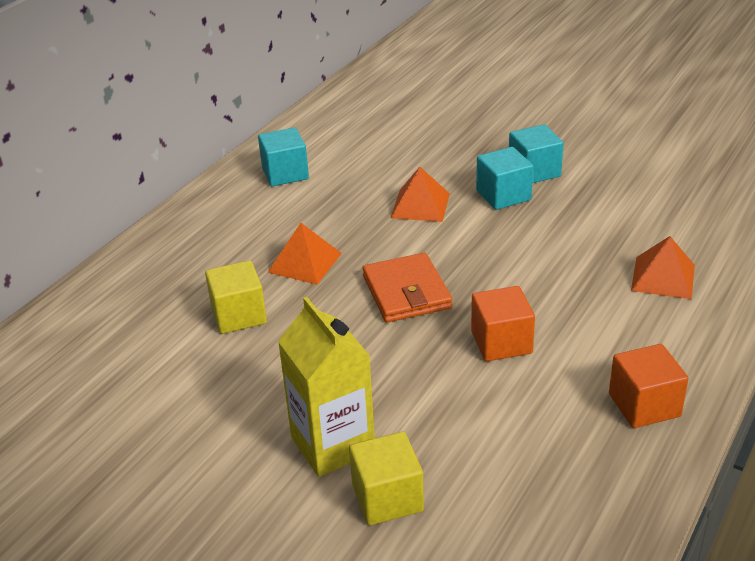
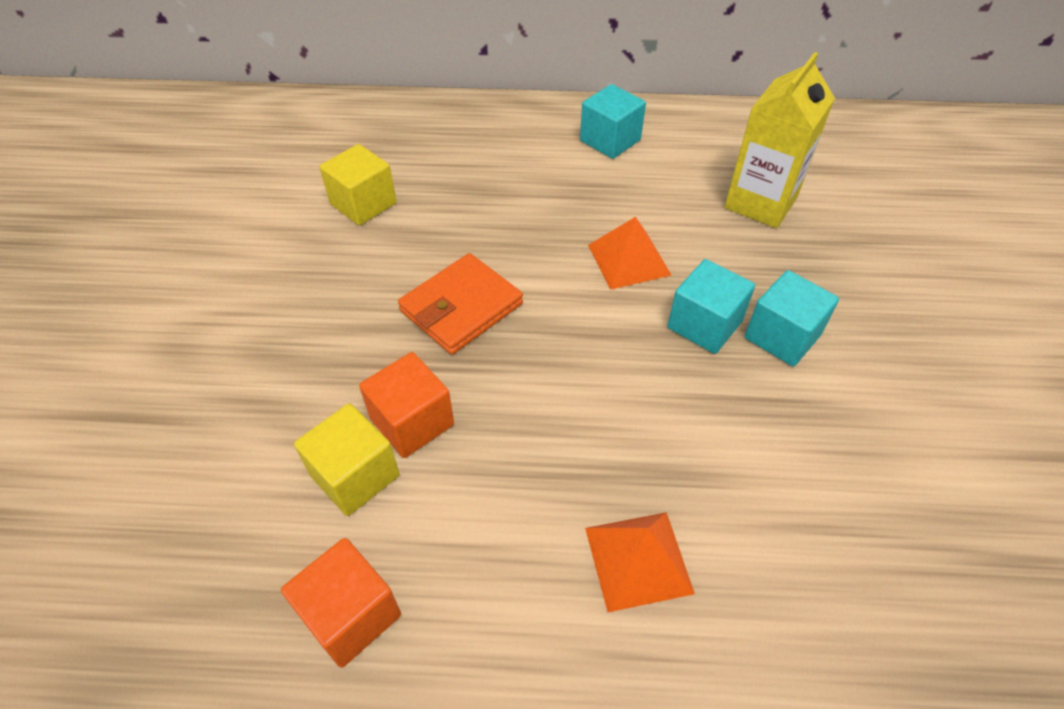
camera: 60 degrees right, 15 degrees up
(305, 262) = (469, 213): orange pyramid -> none
(333, 445) = (199, 342): yellow carton -> yellow carton (760, 203)
(387, 497) = (133, 412): yellow cube -> yellow cube (355, 475)

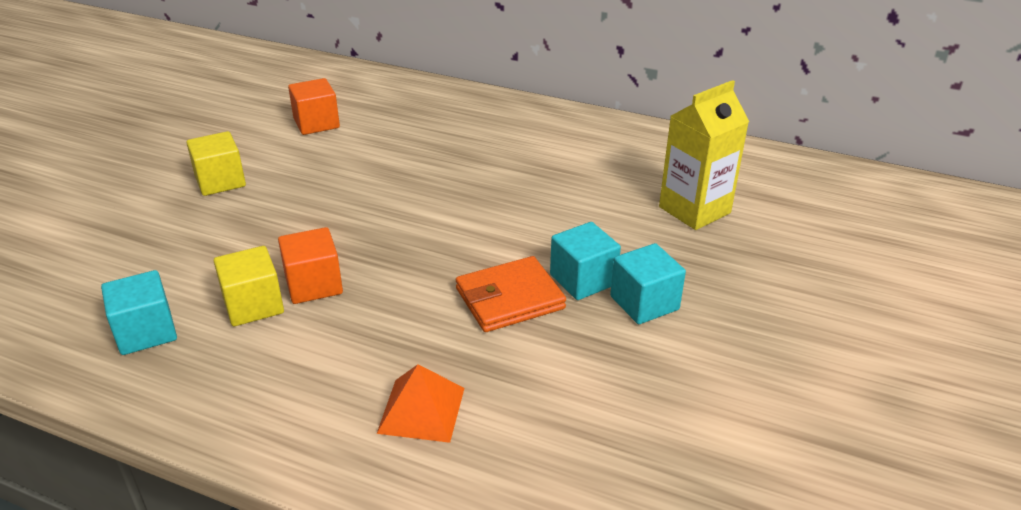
camera: 20 degrees right, 15 degrees down
(351, 614) = (198, 382): orange cube -> orange cube (316, 123)
(363, 204) = (368, 145): yellow cube -> yellow cube (220, 181)
(461, 307) = (397, 225): orange wallet -> orange wallet (509, 298)
(610, 140) = (593, 142): turquoise cube -> turquoise cube (146, 332)
(629, 260) = (551, 224): orange pyramid -> none

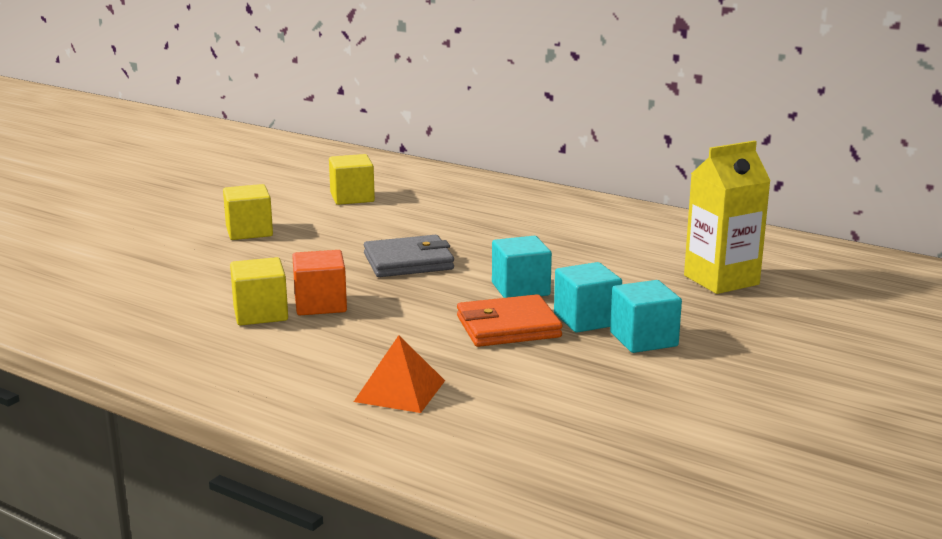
camera: 10 degrees right, 15 degrees down
(146, 332) = (158, 323): turquoise cube -> turquoise cube (520, 289)
(316, 123) = (352, 197): orange cube -> yellow cube
(391, 212) = (408, 262): none -> grey wallet

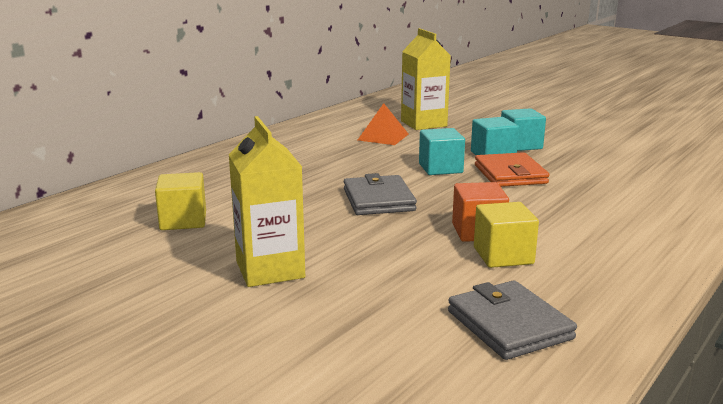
camera: 85 degrees left, 0 degrees up
(127, 311) = (509, 325): none -> grey wallet
(249, 231) = (270, 270): yellow cube -> yellow carton
(400, 391) = (629, 206): orange pyramid -> orange pyramid (383, 137)

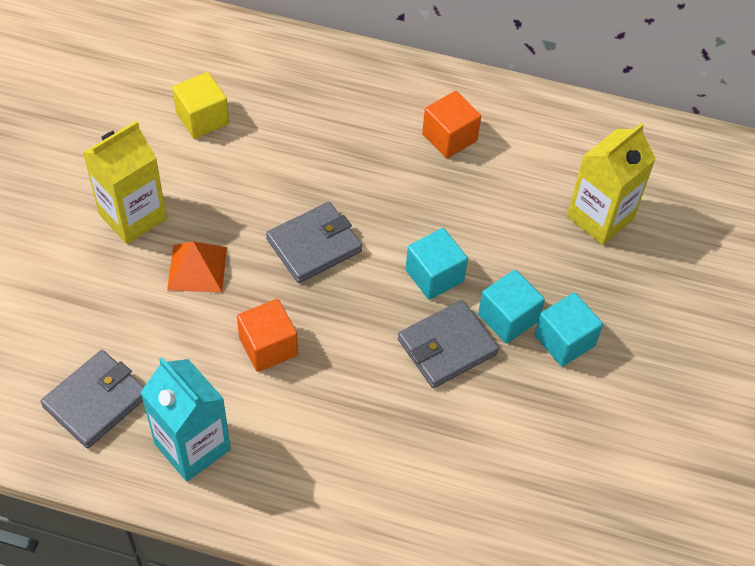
camera: 65 degrees right, 35 degrees up
(313, 146) = (449, 137): none -> orange cube
(383, 137) = (520, 191): orange pyramid -> orange pyramid (197, 268)
(503, 256) = (221, 376): yellow cube -> none
(510, 174) = (447, 347): orange wallet -> grey wallet
(583, 281) = (192, 446): none -> turquoise carton

